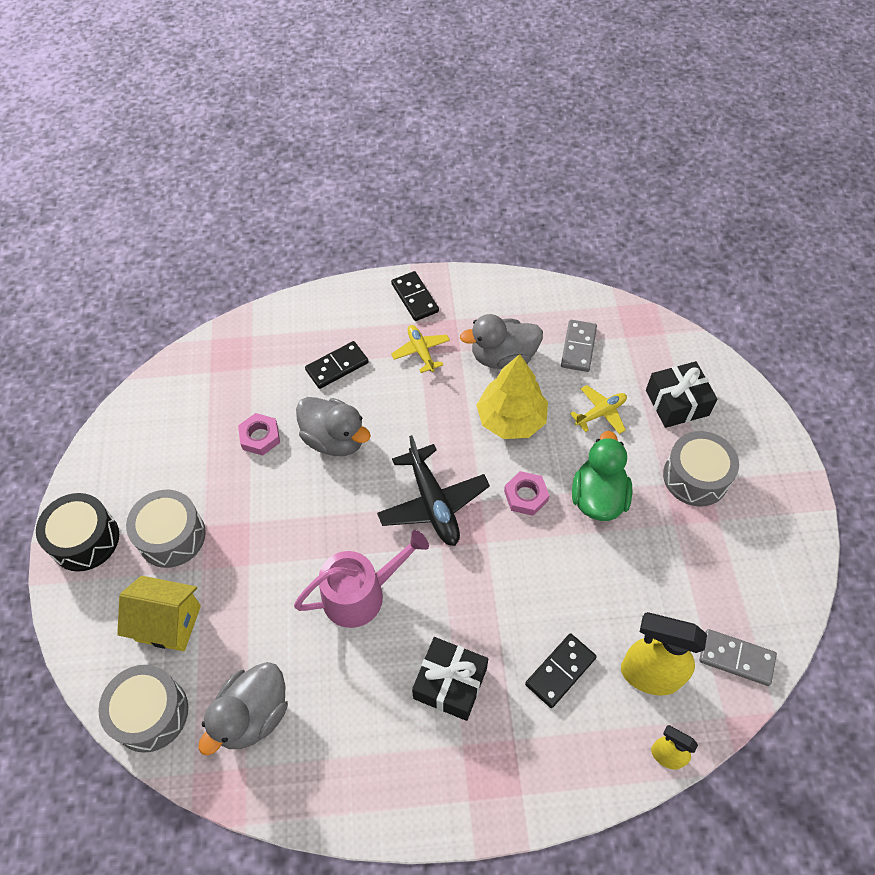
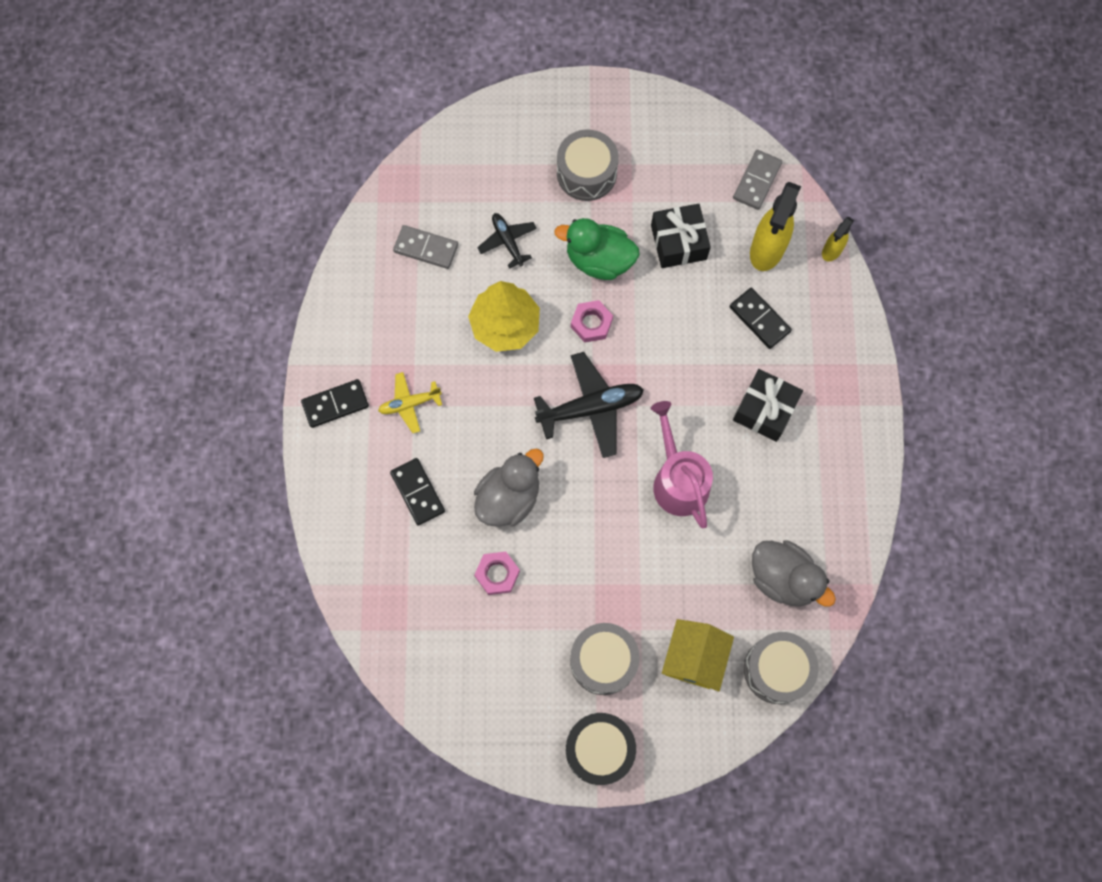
camera: 85 degrees left, 15 degrees up
(503, 357) = (428, 323): grey duck -> none
(600, 413) = (507, 241): yellow plane -> black plane
(677, 403) = (504, 171): black gift -> black gift (678, 242)

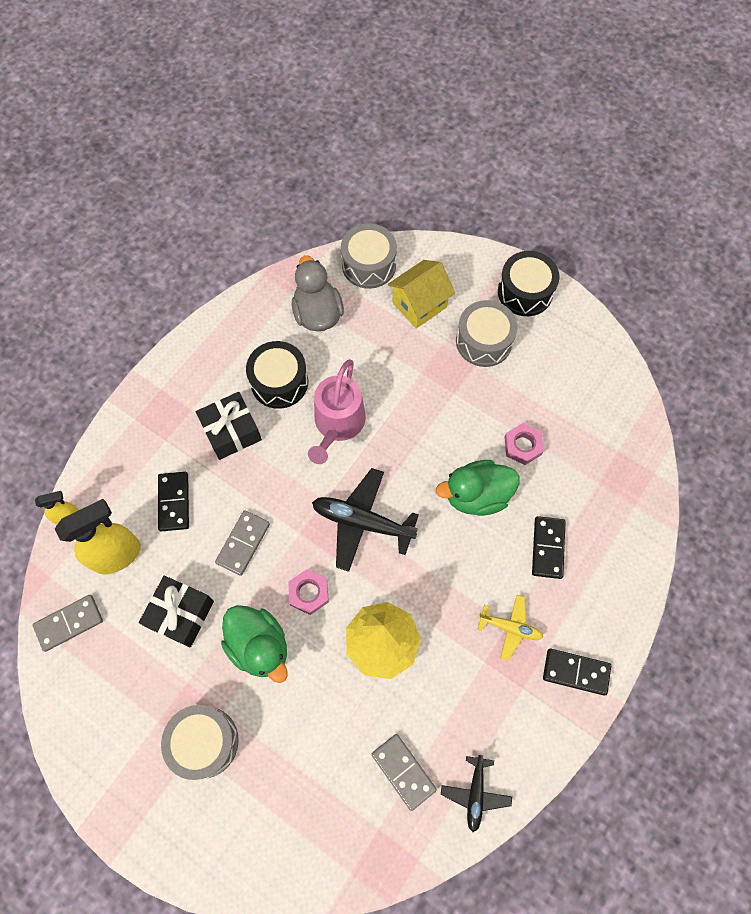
camera: 145 degrees left, 5 degrees down
(507, 241) = (325, 723): black plane -> black plane (475, 793)
(509, 498) = (476, 495): grey duck -> green duck
(675, 325) = (243, 543): none -> grey domino
(761, 484) = (279, 382): none -> black drum

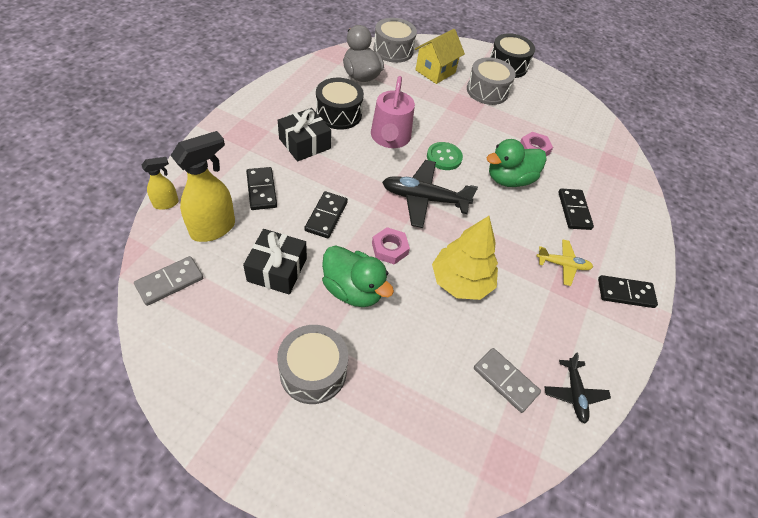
camera: 15 degrees left, 15 degrees down
(243, 543) = (326, 216): grey domino -> black domino
(400, 457) = (444, 157): none -> green button

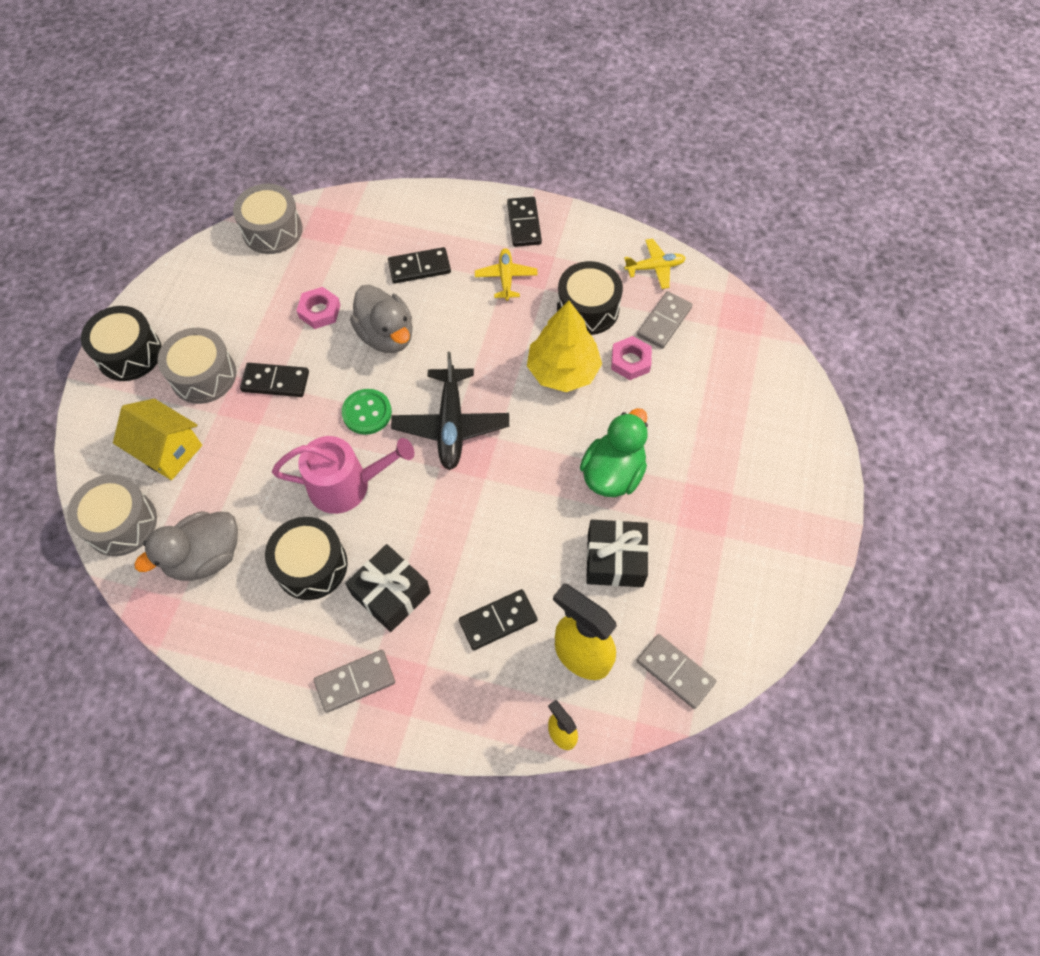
camera: 95 degrees left, 10 degrees up
(255, 118) = (355, 681): none -> grey domino
(313, 371) = (721, 487): grey drum -> grey drum (272, 230)
(326, 216) = (516, 528): black domino -> black domino (275, 381)
(390, 248) = (542, 448): pink nut -> pink nut (630, 361)
(509, 179) = (386, 335): green duck -> grey duck
(526, 318) = (588, 308): none -> black drum
(574, 393) = (655, 267): black plane -> yellow plane

